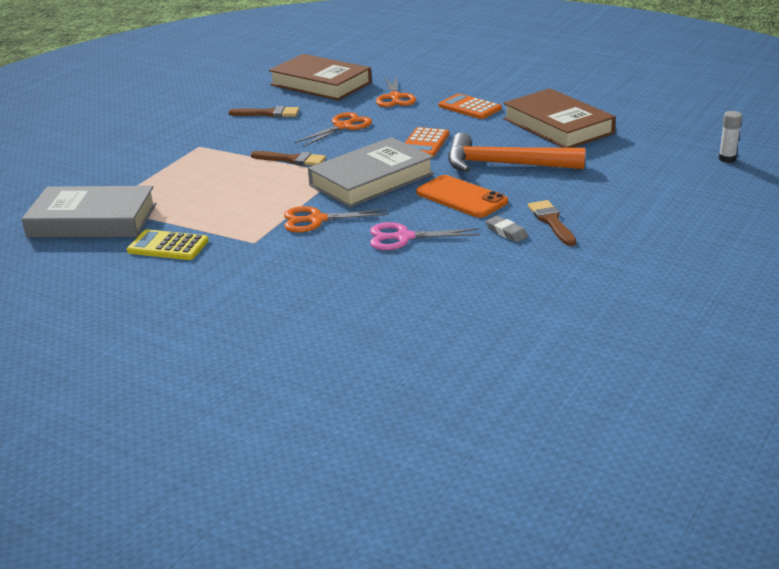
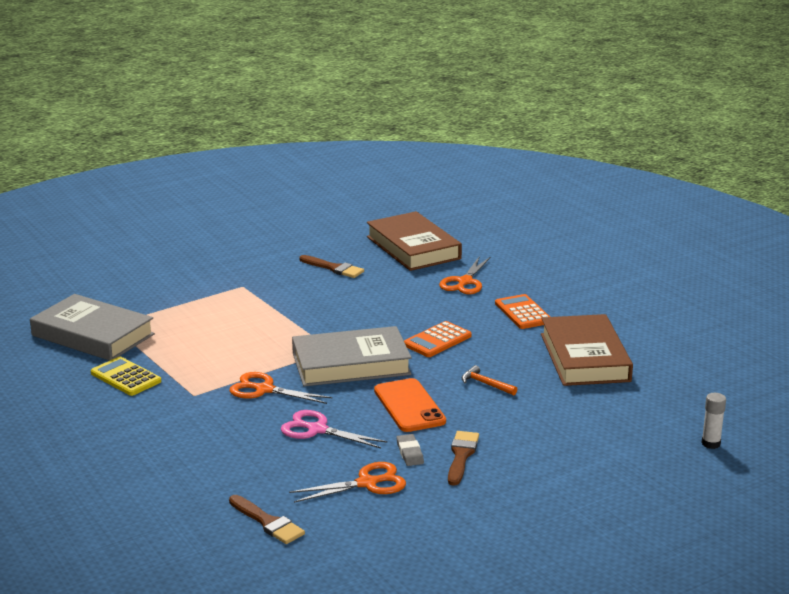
camera: 25 degrees right, 5 degrees down
(292, 160) = (305, 323): brown brush -> brown brush (268, 522)
(343, 127) = (384, 301): orange scissors -> orange scissors (367, 483)
(504, 164) = (485, 384): orange hammer -> orange hammer, size x0.42

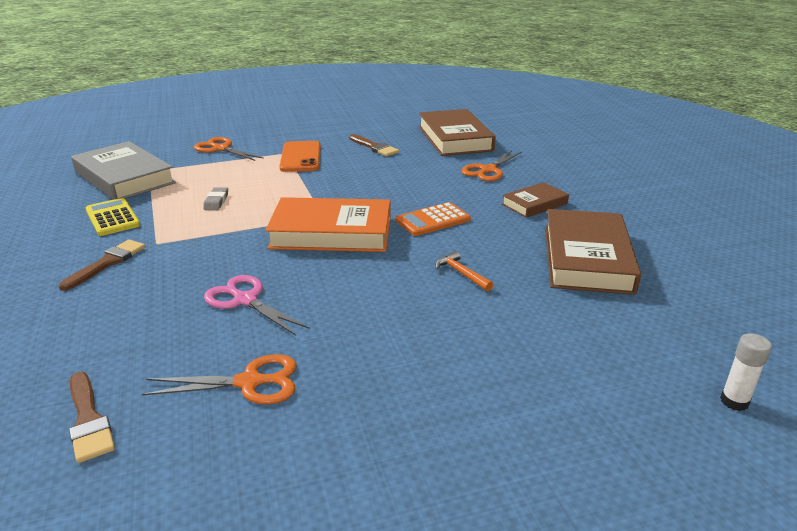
camera: 15 degrees right, 5 degrees up
(264, 390) = (227, 247): orange scissors -> orange scissors (221, 149)
(351, 364) = (331, 233): grey book -> orange book
(409, 406) = (363, 287): orange phone -> orange phone (301, 157)
(410, 453) = (327, 347): grey eraser -> grey eraser (216, 201)
(461, 456) = (387, 362): brown brush -> brown brush (107, 263)
(523, 313) = (534, 204): orange calculator -> brown book

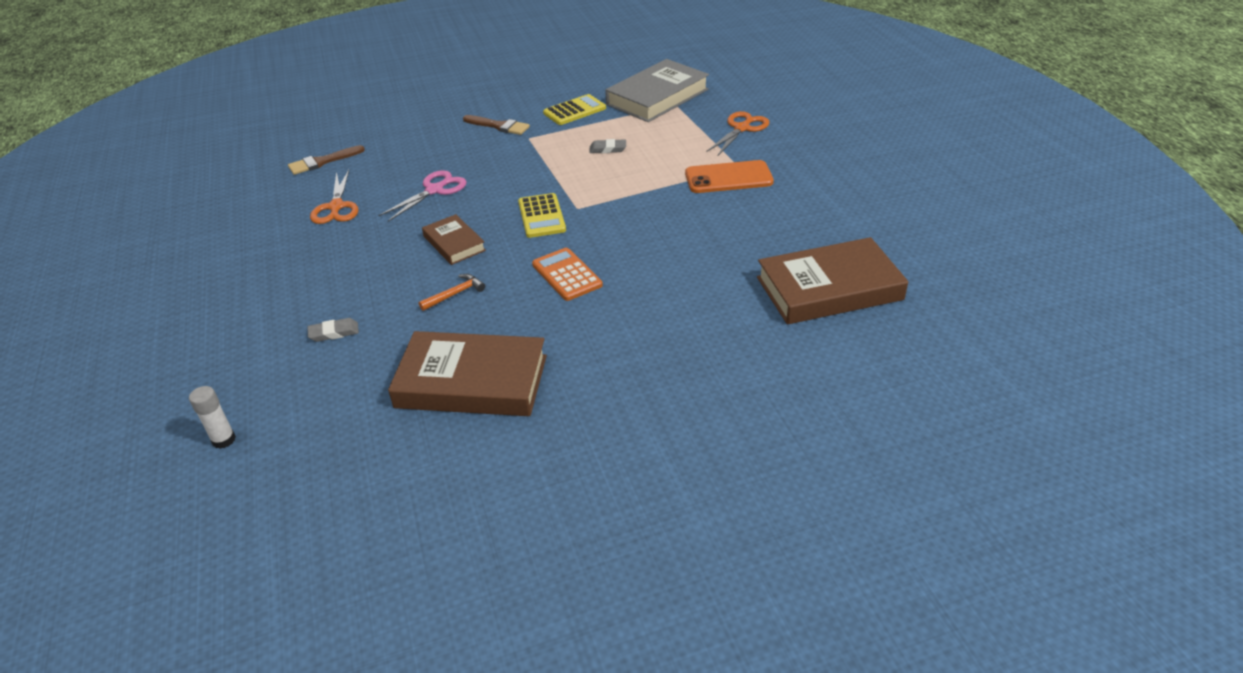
camera: 90 degrees right, 10 degrees up
(331, 233) = (541, 216): orange book -> yellow calculator
(374, 147) = (774, 224): brown brush -> none
(488, 170) = (714, 317): orange scissors -> none
(534, 204) = (610, 352): brown book -> brown book (454, 243)
(535, 345) = (334, 333): none -> grey eraser

